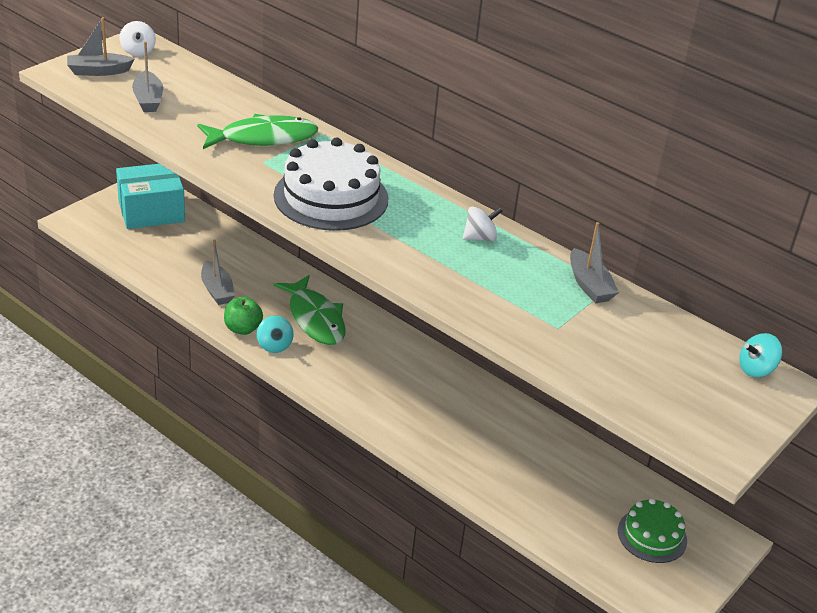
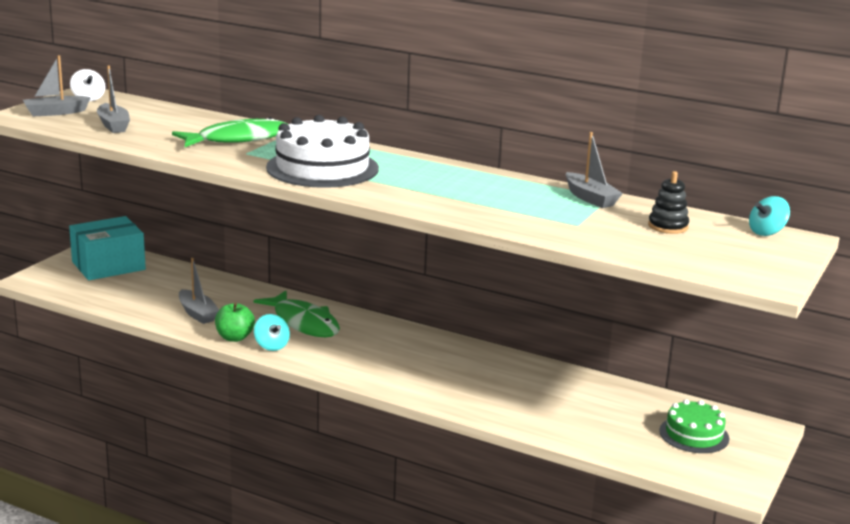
camera: 10 degrees left, 15 degrees down
(480, 237) = (475, 180): white spinning top -> none
(652, 344) = (668, 226): none -> black stacking toy

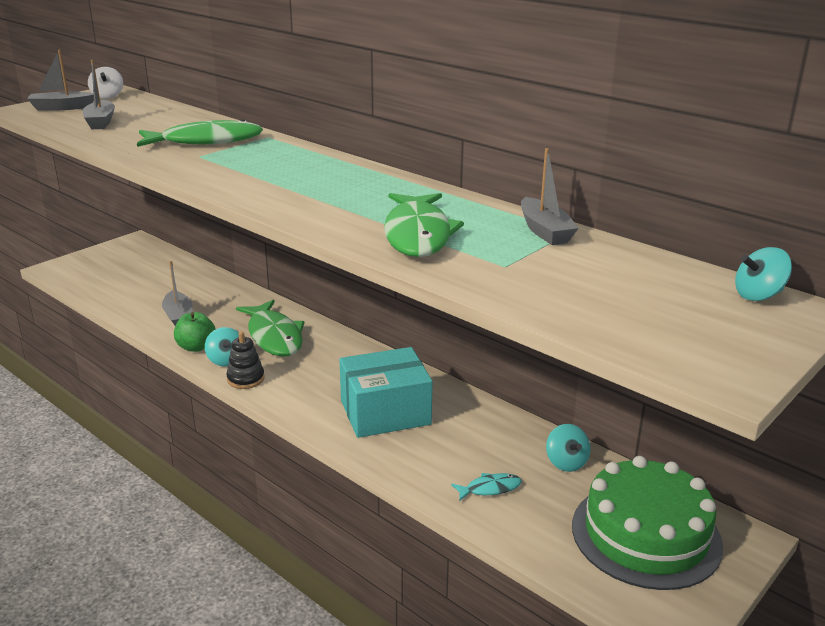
camera: 15 degrees right, 5 degrees up
(108, 266) = (133, 259): turquoise box -> turquoise box (385, 412)
(322, 168) = (262, 176): white cake -> none
(494, 207) = (418, 235): none -> green fish
(561, 418) = (490, 488): none -> turquoise fish
(612, 394) = (566, 462): none -> turquoise spinning top
(668, 226) = (623, 276): black stacking toy -> black stacking toy (245, 379)
(694, 434) = (646, 534): green cake -> green cake, size x1.72

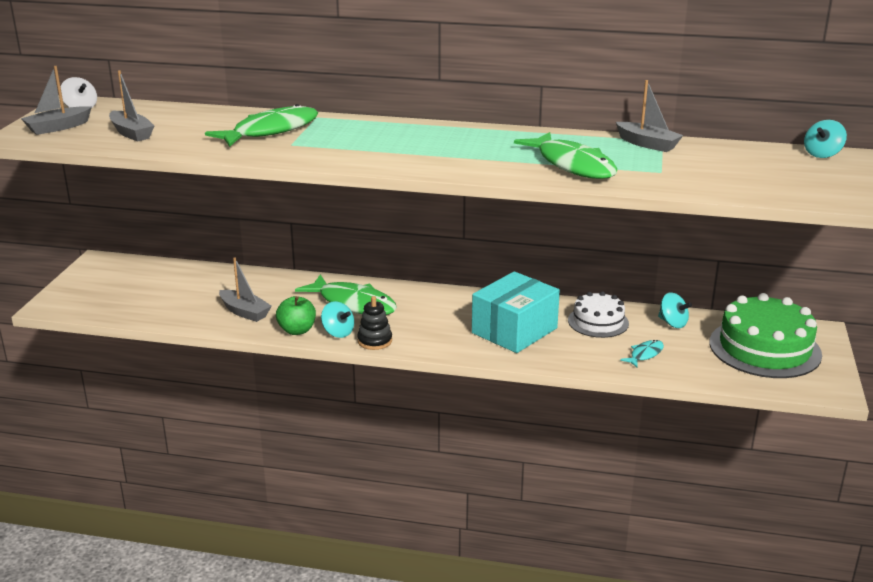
camera: 30 degrees left, 0 degrees up
(483, 432) = (598, 322): none -> white cake

